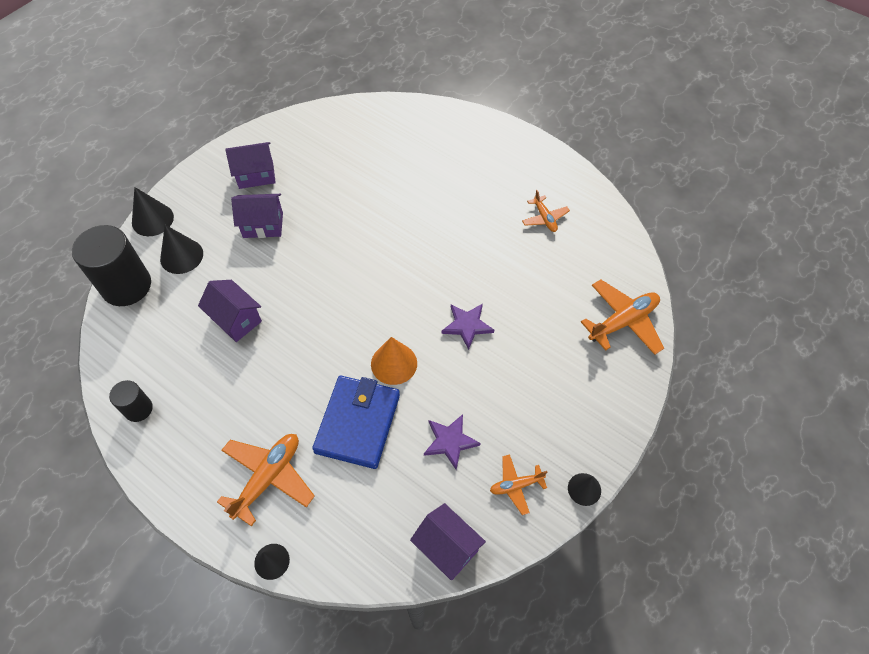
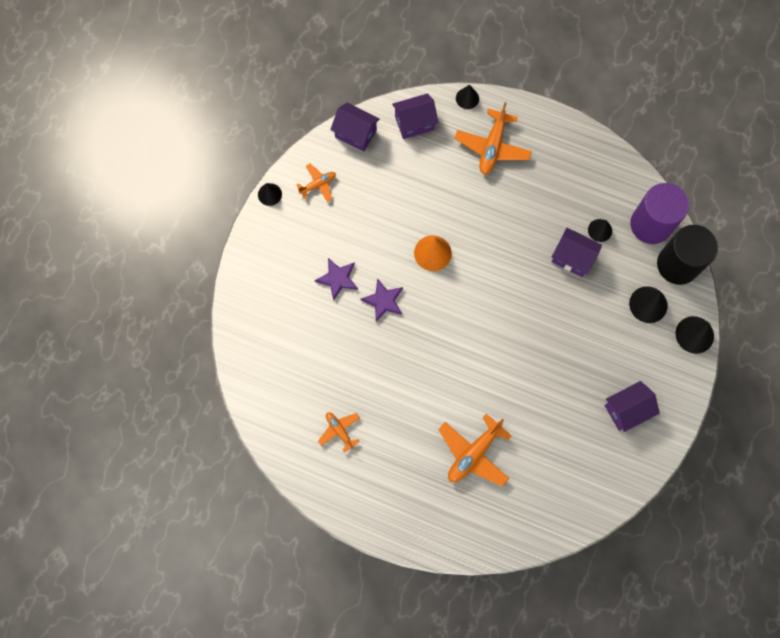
camera: 165 degrees right, 15 degrees up
(128, 333) = (651, 224): none -> purple cylinder
(138, 409) = (608, 170): black cylinder -> none
(189, 341) = (600, 230): none -> black cone
(263, 225) = (593, 354): purple house -> purple house (414, 123)
(357, 423) = (444, 200): blue wallet -> none
(450, 441) = (372, 203): purple star -> purple star (337, 279)
(623, 322) = (255, 337): orange plane -> orange plane (473, 453)

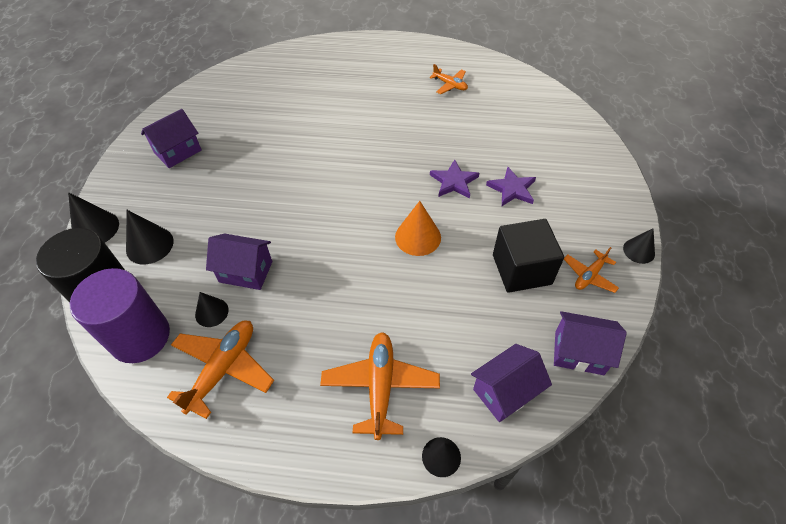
camera: 165 degrees right, 20 degrees down
(365, 203) = (521, 269): none -> black cube
(473, 453) = (324, 95): orange plane -> orange plane (223, 369)

